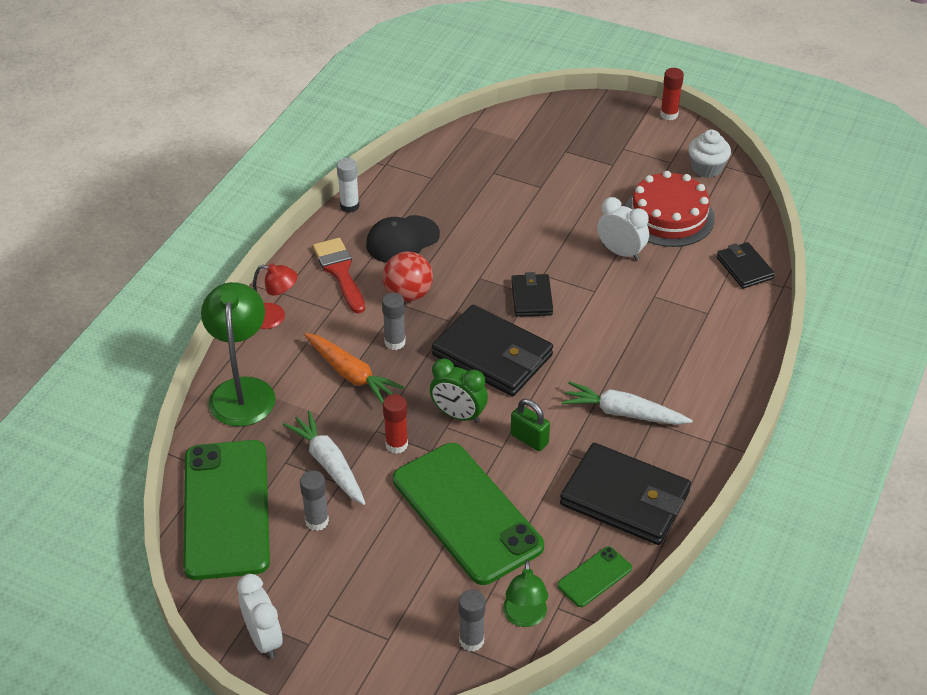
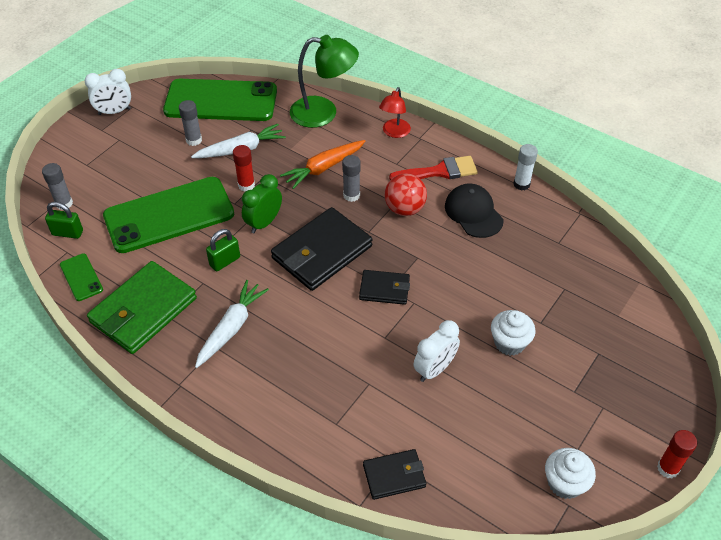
camera: 100 degrees right, 5 degrees up
(524, 617) = (67, 233): green lamp -> green padlock
(572, 205) = (509, 343): none -> white cupcake
(625, 498) = (143, 310): black wallet -> green wallet
(668, 216) = (485, 424): red cake -> none

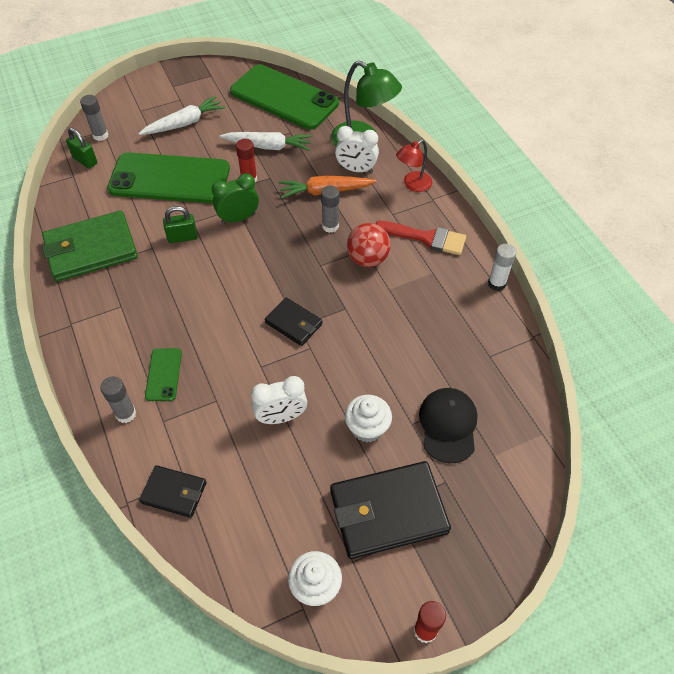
camera: 30 degrees right, 5 degrees up
(81, 277) = (68, 201): green phone -> green phone (164, 374)
(114, 111) = (194, 74): white clock -> white clock (356, 169)
(194, 140) = (237, 123): grey glue stick -> grey glue stick (126, 414)
(231, 328) = (144, 296): white carrot -> white carrot (184, 123)
(322, 252) = (266, 265): black wallet -> black wallet (388, 511)
(473, 213) = (428, 290): black cap -> black cap (448, 425)

